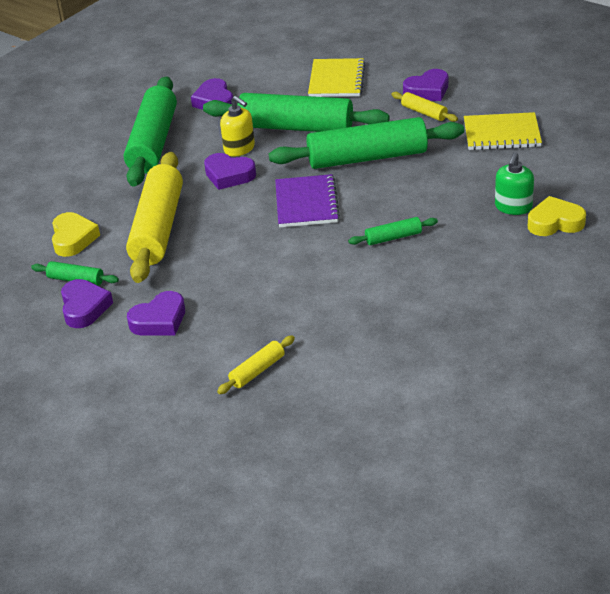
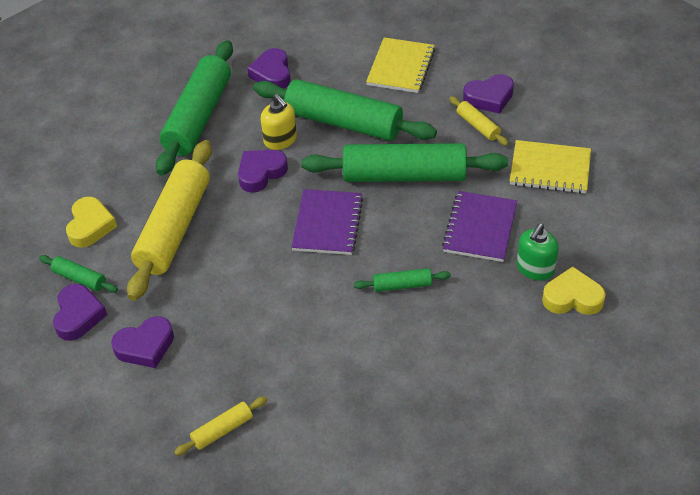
camera: 10 degrees right, 10 degrees up
(229, 175) = (261, 173): purple heart -> purple heart turned 105 degrees clockwise
(452, 185) = (480, 228): none -> purple notebook

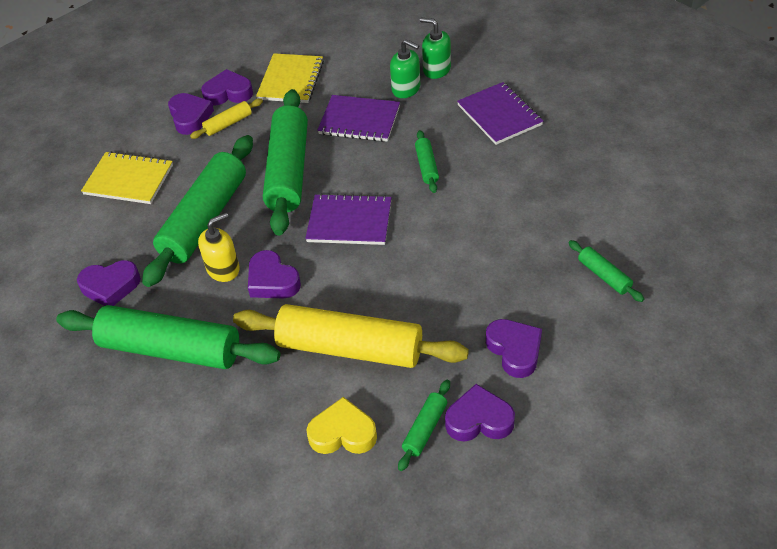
camera: 90 degrees left, 0 degrees up
(222, 430) = (604, 276): yellow rolling pin -> green rolling pin
(485, 355) = (499, 115): none -> purple notebook
(527, 121) = (228, 93): none -> purple heart
(572, 297) = (436, 69): yellow heart -> green soap dispenser

